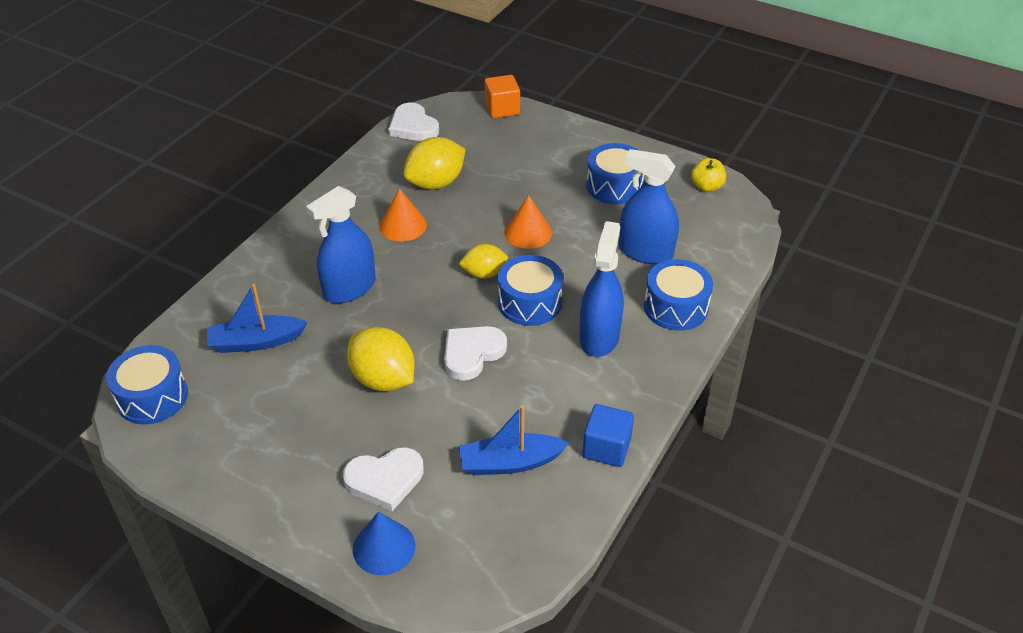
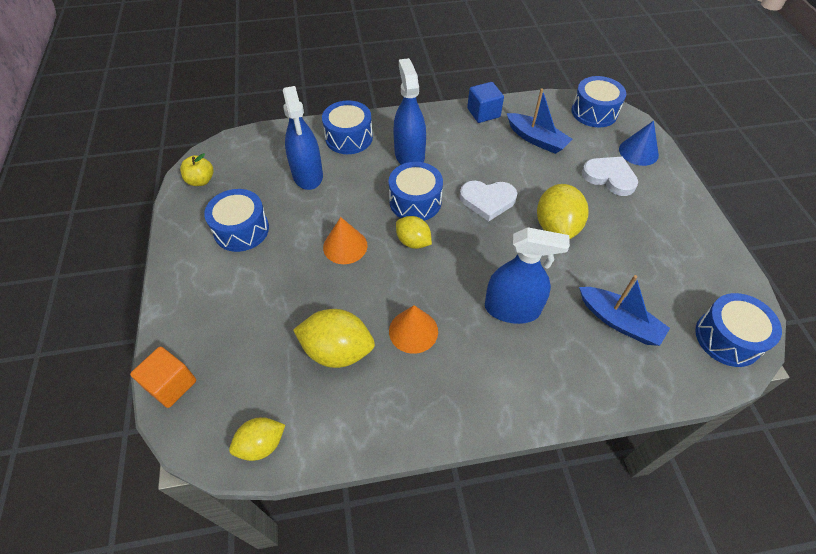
camera: 130 degrees left, 10 degrees up
(413, 126) = (261, 444): white heart -> yellow lemon
(493, 568) = (594, 112): none -> blue drum
(599, 337) = (409, 155): blue spray bottle -> blue spray bottle turned 105 degrees clockwise

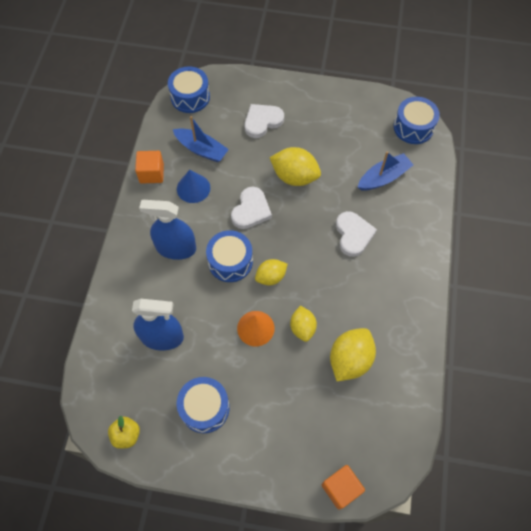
camera: 70 degrees left, 10 degrees up
(261, 444) = (407, 429): yellow lemon -> yellow lemon (302, 328)
(349, 138) = (130, 290): blue drum -> none
(413, 331) = (350, 304): orange cone -> none
(483, 113) = (151, 173): blue cube -> orange cube
(512, 309) = (353, 235): blue spray bottle -> white heart
(536, 139) = (201, 149): blue boat -> blue boat turned 60 degrees clockwise
(638, 152) = (246, 91): blue cone -> blue cone (193, 188)

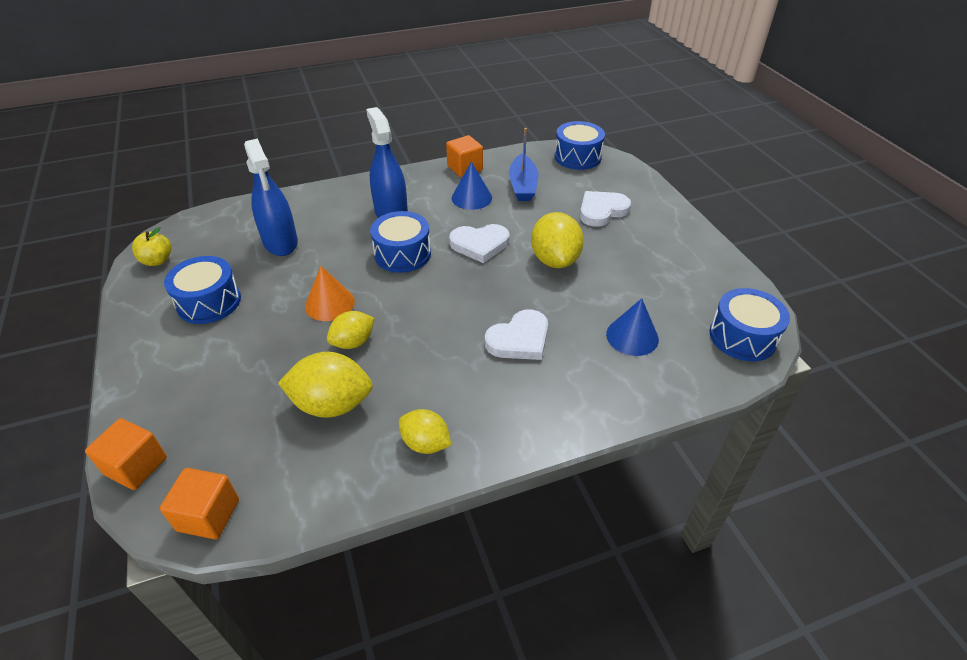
camera: 60 degrees right, 20 degrees down
(262, 121) = (602, 211): white heart -> white heart turned 60 degrees counterclockwise
(271, 277) = (405, 291): yellow lemon -> yellow lemon (425, 443)
(383, 177) = (632, 336): blue boat -> blue cone
(398, 453) = (208, 515): none -> orange cube

